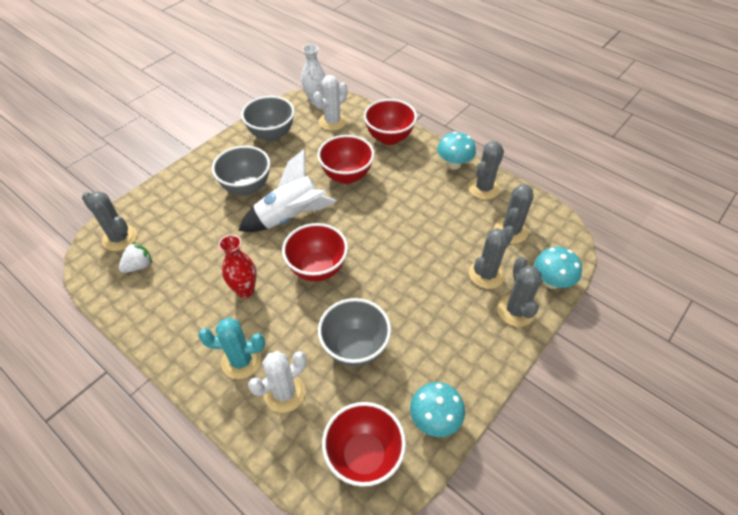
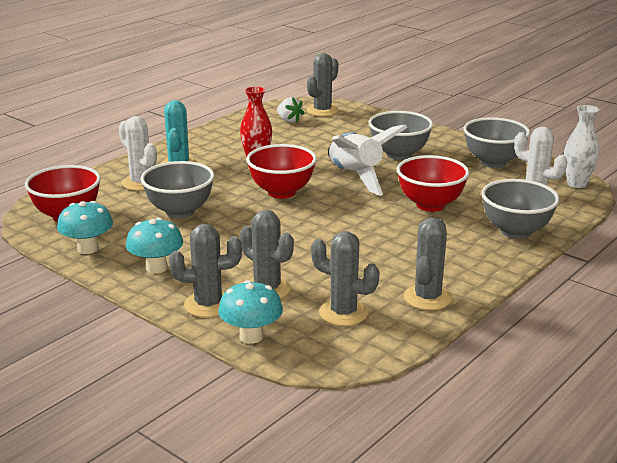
camera: 90 degrees right, 25 degrees down
(389, 138) = (516, 232): red bowl -> grey bowl
(454, 164) = (474, 277): turquoise mushroom -> turquoise mushroom (156, 268)
(483, 188) = (427, 298): grey cactus -> grey cactus turned 75 degrees clockwise

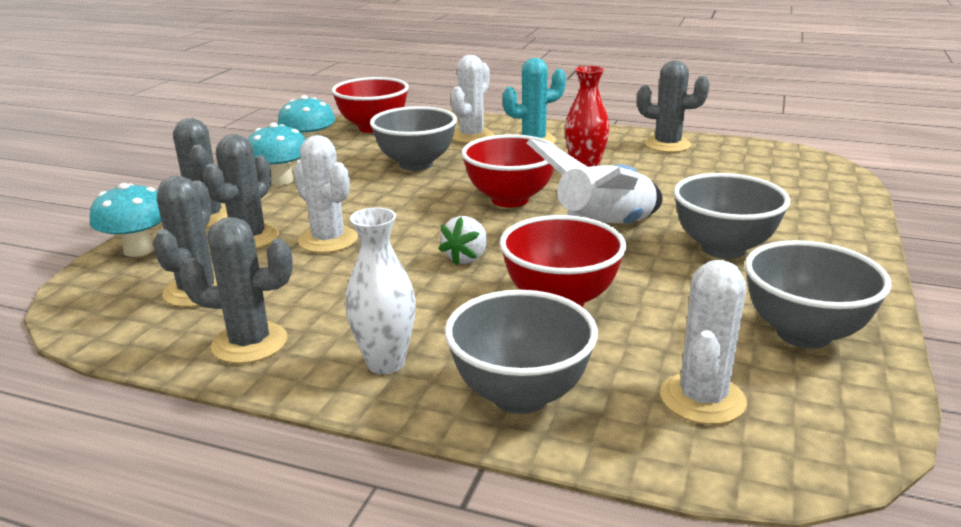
camera: 70 degrees right, 0 degrees up
(289, 120) = (740, 163): white strawberry -> white strawberry (466, 258)
(296, 260) = (328, 240): none -> white cactus
(322, 111) = (807, 174): grey cactus -> grey cactus (667, 145)
(576, 184) = (821, 449): white vase -> white vase (385, 363)

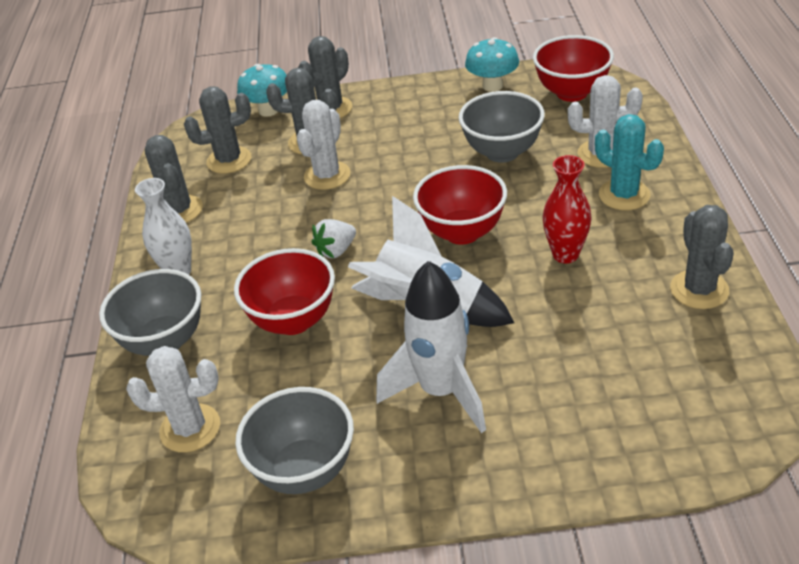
camera: 70 degrees right, 15 degrees up
(281, 180) = (416, 106): turquoise mushroom -> none
(466, 258) = (336, 250): white strawberry -> white strawberry turned 45 degrees counterclockwise
(723, 248) = (441, 391): grey bowl -> white rocket

